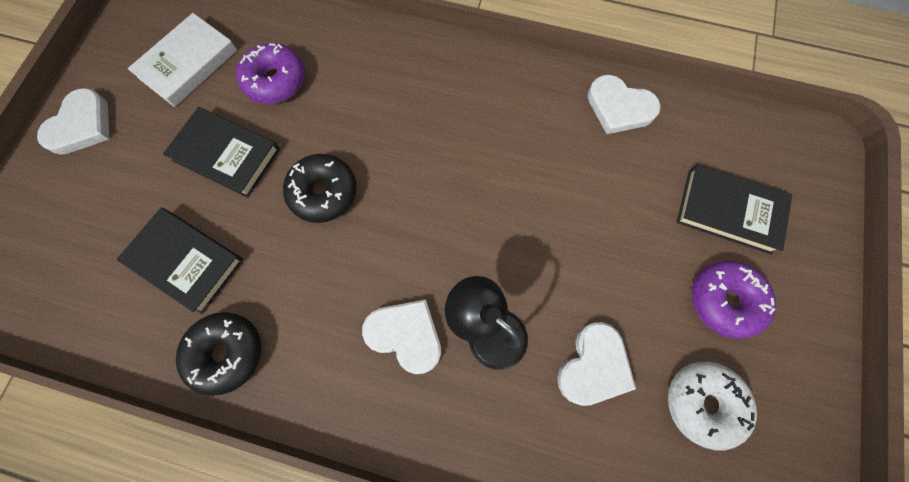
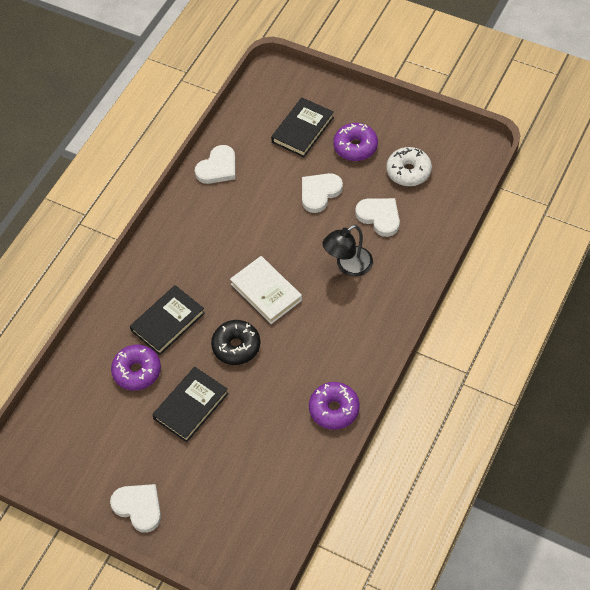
camera: 75 degrees left, 15 degrees down
(186, 261) = (266, 433): black book -> black book (168, 322)
(188, 64) = (103, 431): white book -> white book (266, 292)
(227, 353) = (334, 409): black donut -> purple donut
(406, 335) = (343, 309): white heart -> white heart (319, 193)

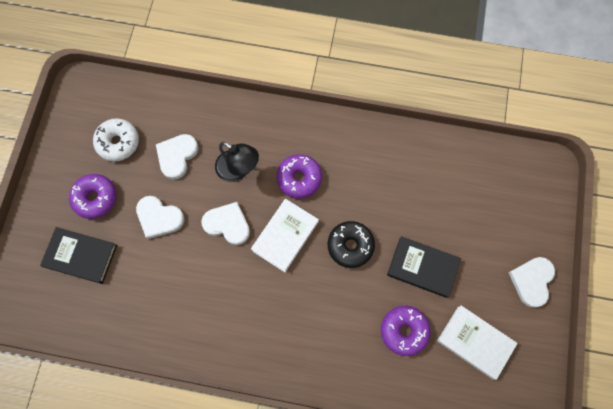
camera: 110 degrees left, 15 degrees up
(101, 431) = (475, 342): none -> white book
(168, 322) = (343, 319): black book -> none
(218, 168) = (146, 330): white heart -> white heart (227, 224)
(334, 409) = (386, 146): purple donut -> purple donut (299, 178)

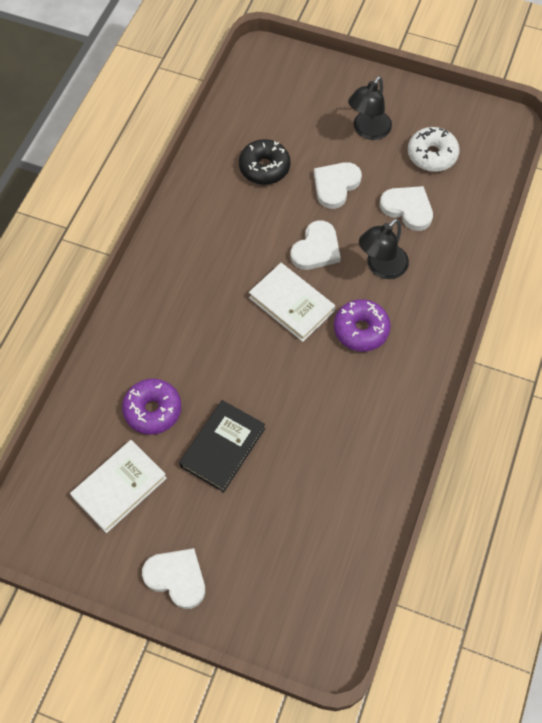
camera: 100 degrees right, 10 degrees down
(81, 256) = (305, 115): black book -> none
(95, 198) = (368, 131): purple donut -> black lamp
(350, 246) = (266, 371): black donut -> black donut (264, 168)

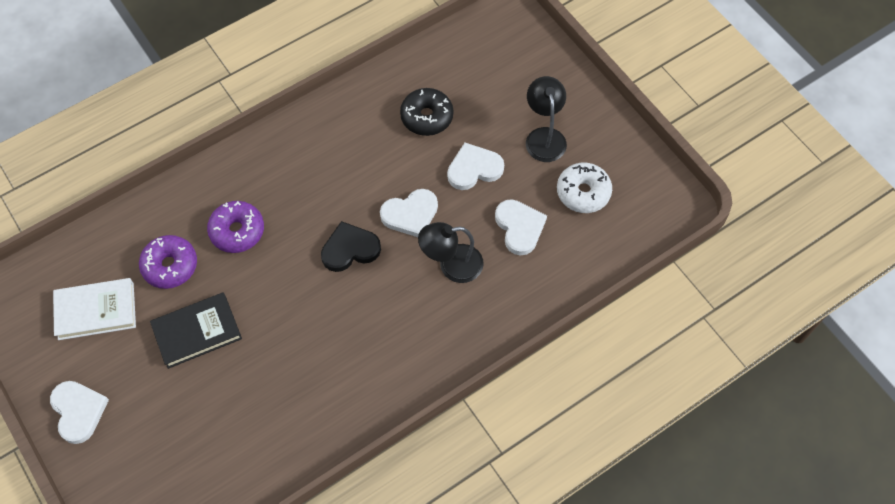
camera: 35 degrees right, 0 degrees up
(291, 304) = (350, 249): white book -> black heart
(361, 330) = (388, 308): purple donut -> purple donut (237, 231)
(368, 131) = (544, 137): black lamp -> black lamp turned 105 degrees clockwise

